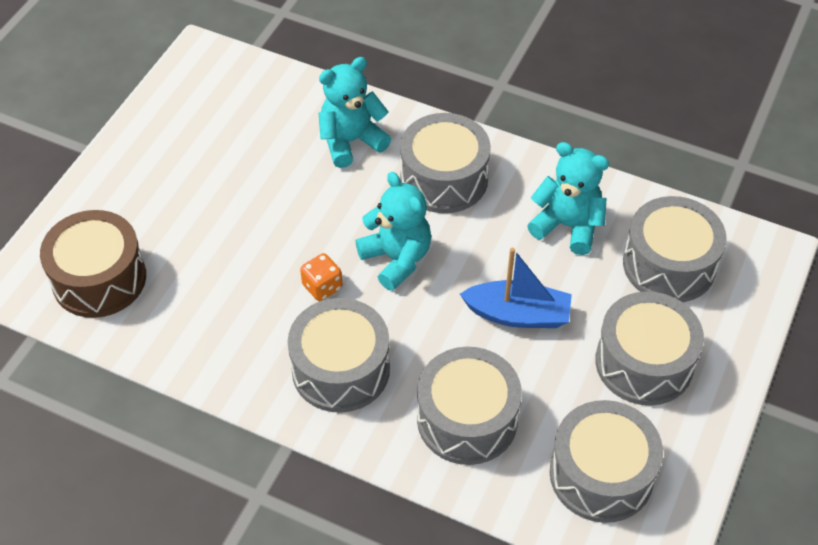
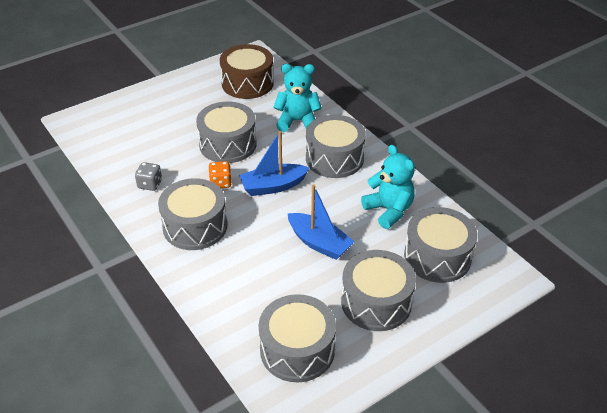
camera: 30 degrees right, 10 degrees down
(99, 279) = (113, 133): brown drum -> brown drum (247, 83)
(225, 336) = (150, 184): none -> grey dice
(396, 259) = (273, 186): turquoise teddy bear -> blue boat
(467, 419) = (242, 283): grey drum -> grey drum (228, 144)

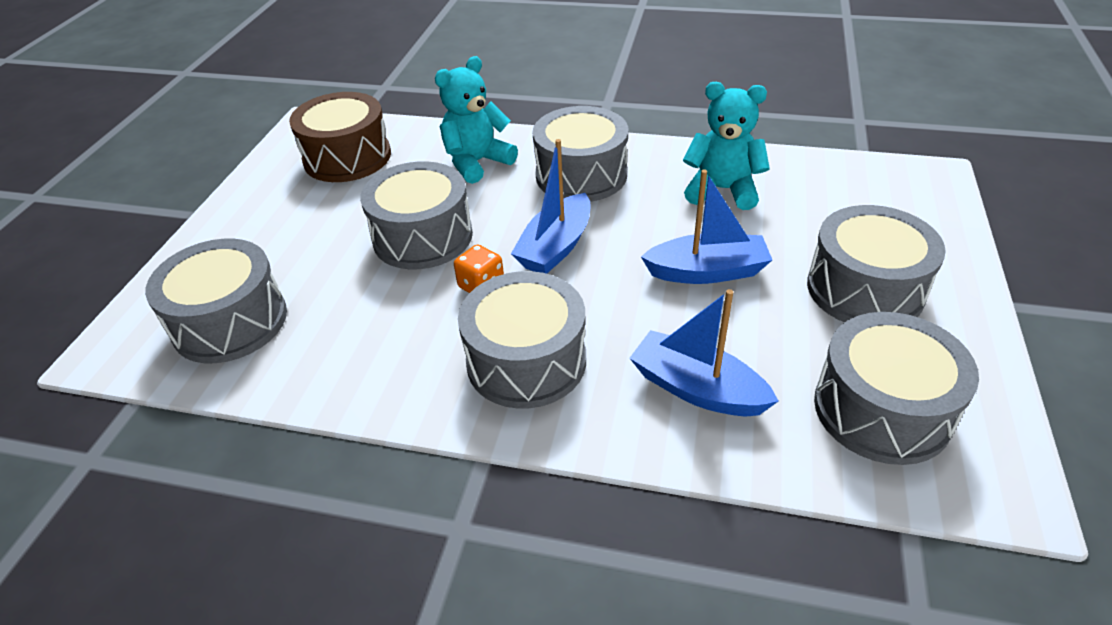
camera: 40 degrees left, 0 degrees up
(150, 184) = (378, 353): grey dice -> none
(240, 285) = (697, 389): none -> blue boat
(437, 257) = (840, 202): grey drum -> grey drum (230, 322)

